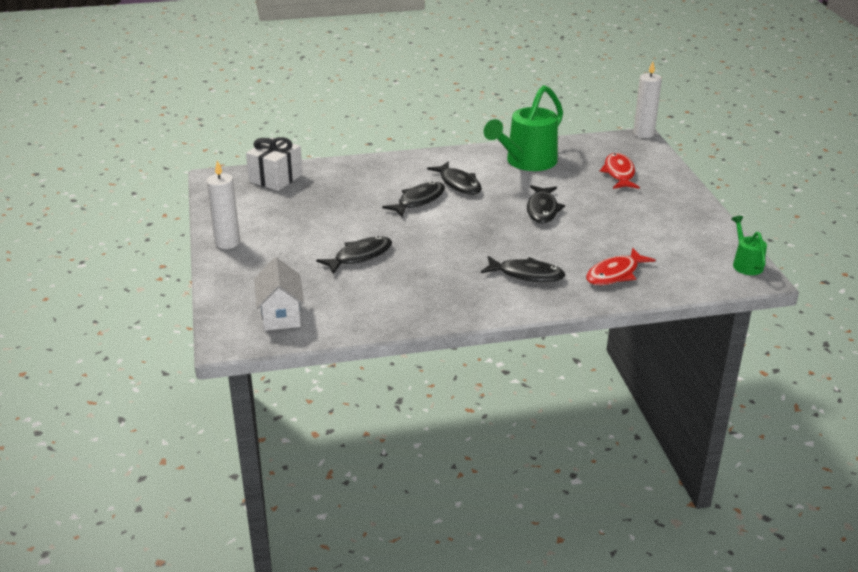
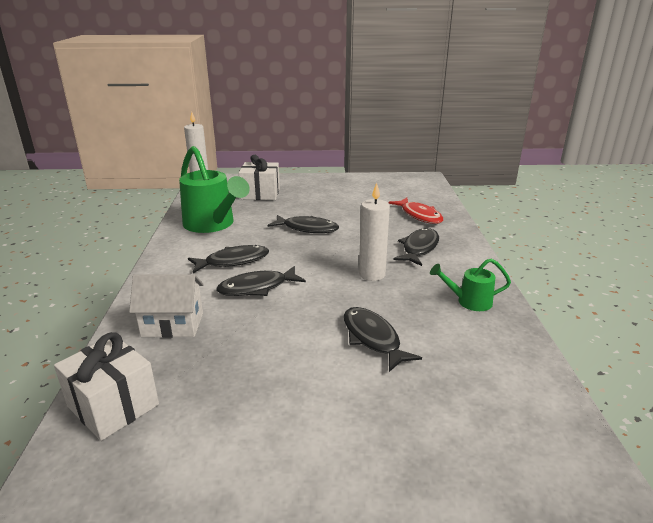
camera: 80 degrees left, 5 degrees down
(227, 243) = (305, 476): white candle -> white candle (372, 274)
(281, 315) = (516, 417): white house -> white house (172, 325)
(418, 201) = (257, 288): black fish -> black fish turned 75 degrees counterclockwise
(619, 173) = (260, 194): red fish -> white gift
(746, 264) = (408, 177): green watering can -> green watering can (469, 301)

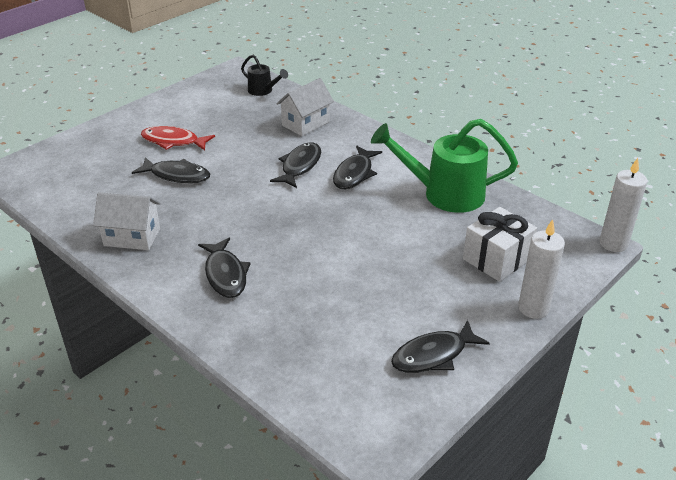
camera: 135 degrees right, 10 degrees up
(113, 405) = (263, 91): white gift -> black watering can
(307, 228) = (360, 238): black fish -> black fish (433, 355)
(372, 274) = (234, 221): white candle -> white candle (533, 308)
(419, 215) = (278, 332): red fish -> red fish (173, 141)
(469, 301) = (132, 237): green watering can -> white house

